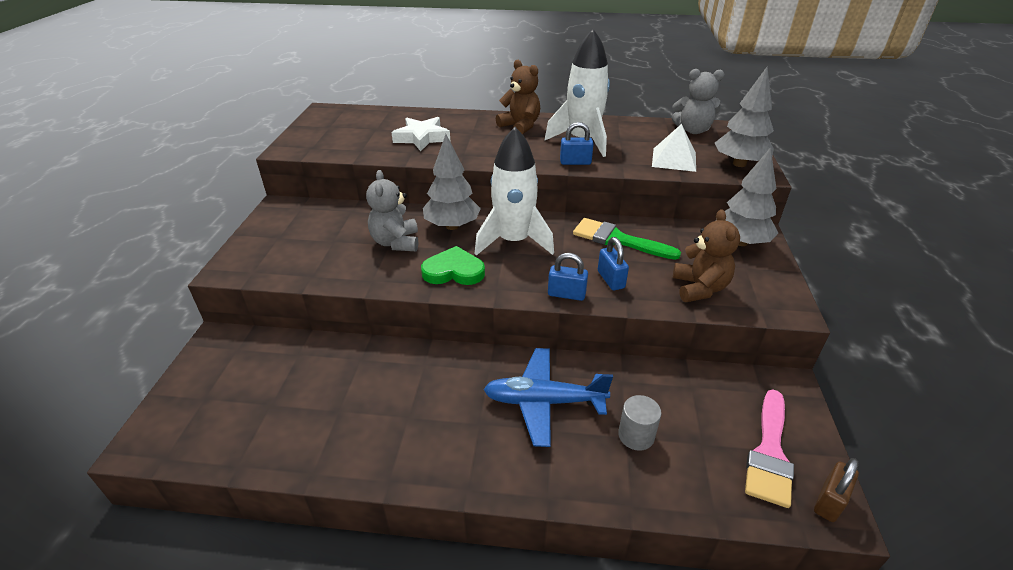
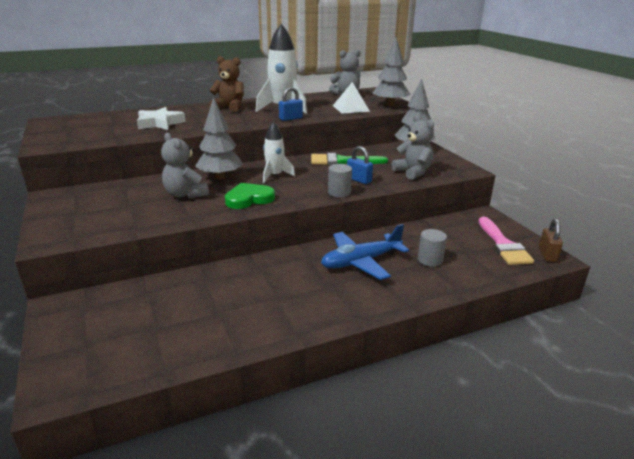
camera: 30 degrees left, 10 degrees down
(513, 241) = (275, 175): white rocket -> white rocket, size x0.59
(566, 294) = (339, 192): blue padlock -> grey cylinder
(699, 288) = (413, 172): brown teddy bear -> grey teddy bear

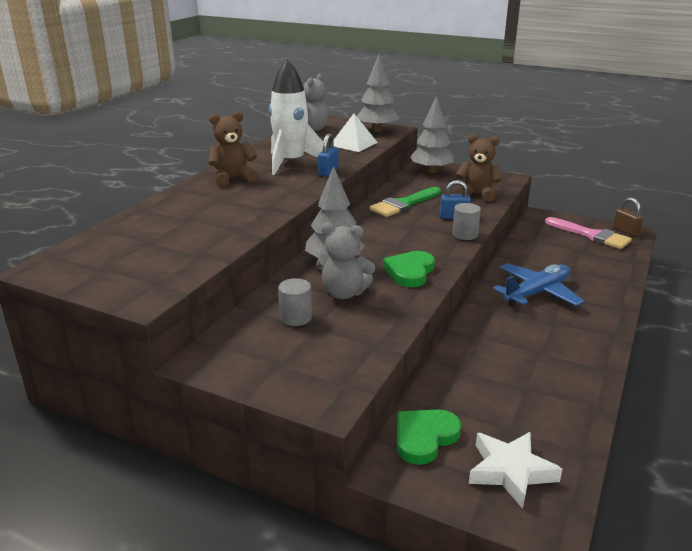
camera: 40 degrees left, 0 degrees up
(106, 302) = (424, 437): none -> green heart
(160, 123) = (206, 221): white star -> white star (510, 471)
(275, 175) = (379, 240): white rocket -> none
(361, 262) = (537, 293): blue plane -> blue plane turned 150 degrees counterclockwise
(413, 172) = (477, 194): grey teddy bear -> brown teddy bear
(430, 260) = (573, 268): grey cylinder -> grey cylinder (296, 317)

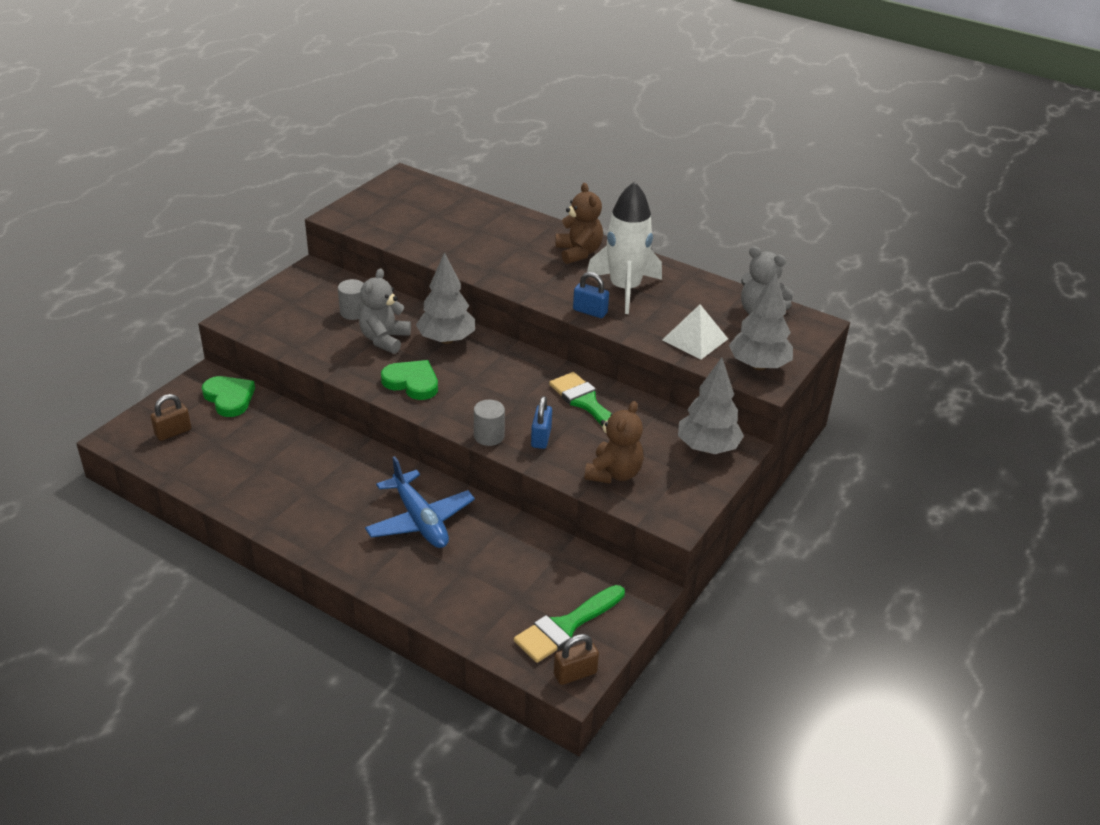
camera: 95 degrees right, 10 degrees up
(510, 471) = (173, 432): white star -> brown padlock
(591, 235) = (566, 626): pink brush -> green brush

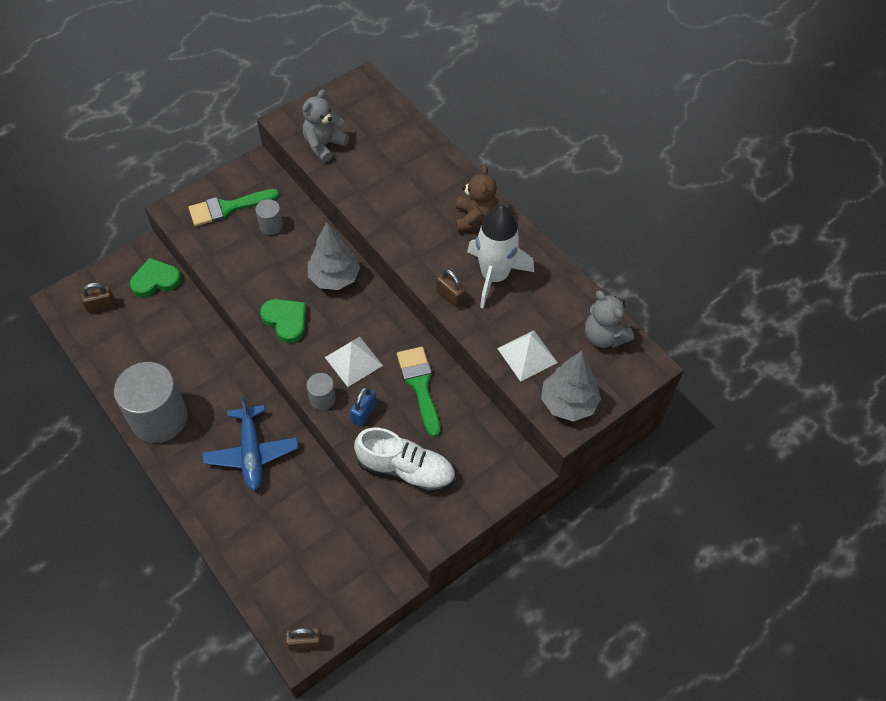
camera: 20 degrees right, 20 degrees up
(229, 398) = (155, 280): green heart -> green heart turned 90 degrees counterclockwise
(293, 514) = (159, 418): none -> grey cylinder
(384, 339) = (283, 264): grey teddy bear -> grey teddy bear (324, 145)
(505, 399) = (353, 361): none -> white pyramid
(566, 626) = (318, 595): green brush -> green brush (228, 208)
(590, 311) = (450, 296): blue padlock -> brown padlock
(614, 473) = (406, 469): brown teddy bear -> white shoe
(707, 448) = (498, 464): grey tree -> none

